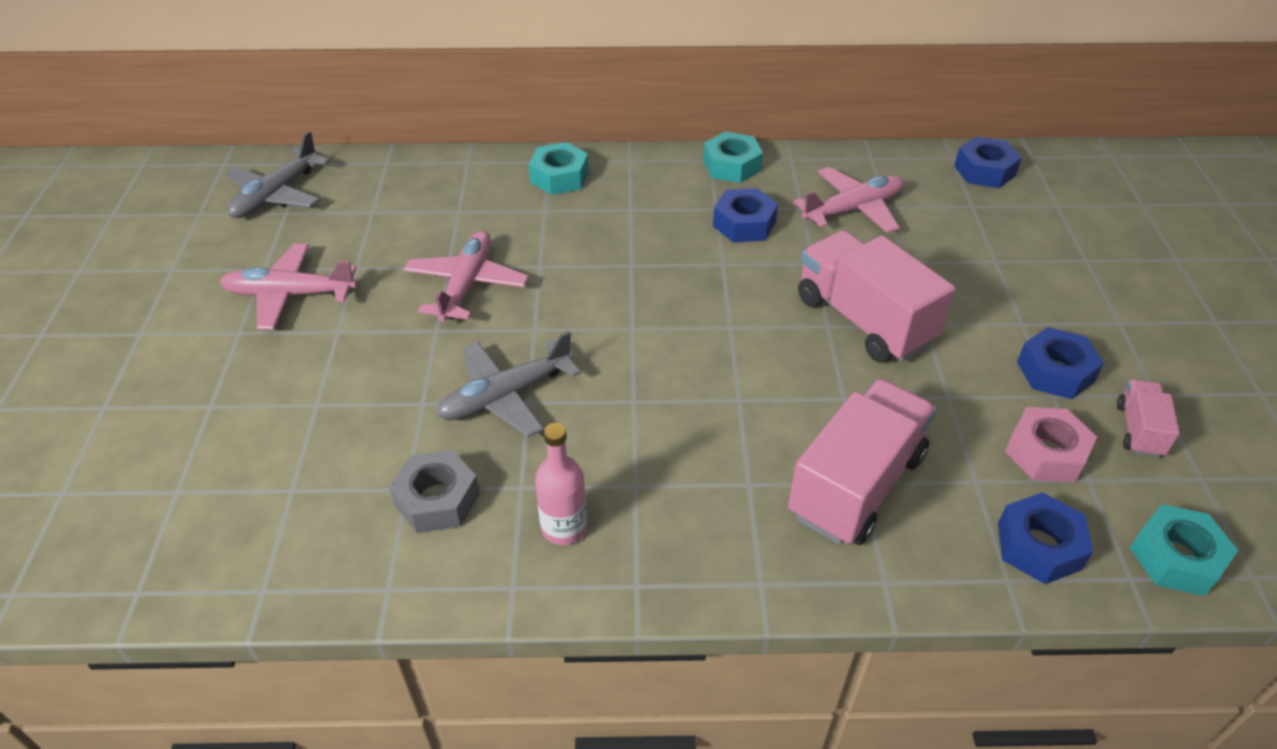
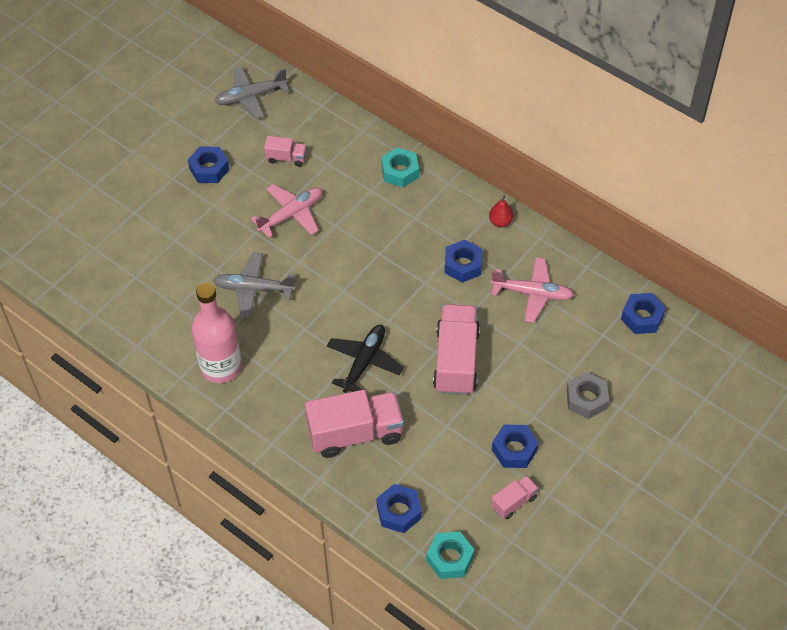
camera: 40 degrees right, 10 degrees up
(289, 295) = (209, 169): pink plane -> blue nut
(394, 231) = (286, 158): none -> pink truck
(437, 500) = (184, 320): grey nut -> grey nut (586, 399)
(564, 527) = (221, 367): pink bottle -> pink bottle, size x1.78
(731, 166) = (500, 222): turquoise nut -> red pear
(759, 390) = (364, 362): none -> black plane
(1045, 453) = (455, 480): pink nut -> none

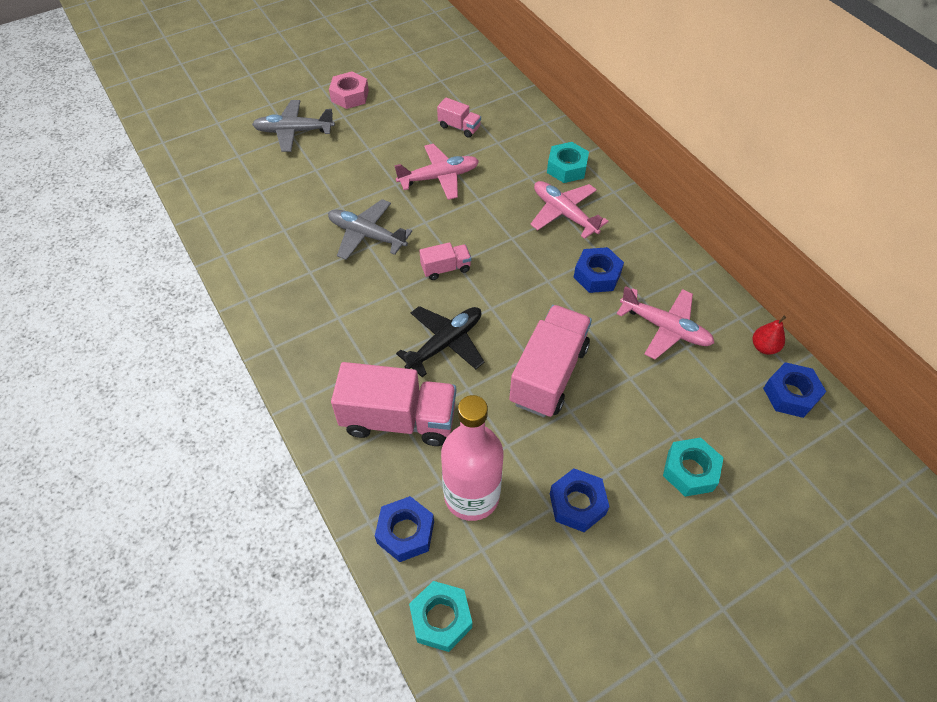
camera: 20 degrees right, 0 degrees up
(167, 154) = (350, 96): none -> pink nut
(209, 169) = (381, 117): blue nut -> none
(221, 367) = (293, 301): pink bottle -> pink bottle (471, 495)
(250, 97) = (451, 69): grey plane -> grey plane (293, 131)
(414, 217) = (564, 213): none -> pink plane
(500, 222) = (655, 243): red pear -> red pear (764, 347)
(514, 502) = (551, 572): pink truck -> pink truck (446, 268)
(586, 399) = (690, 471): grey nut -> turquoise nut

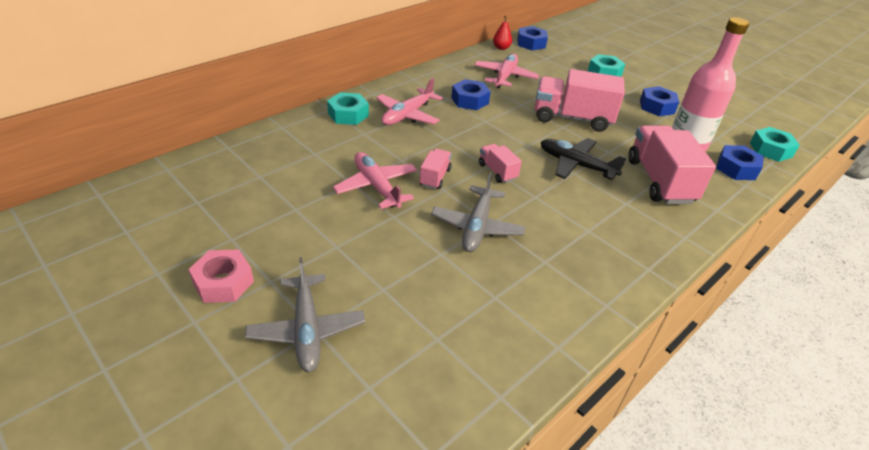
camera: 105 degrees left, 15 degrees down
(459, 127) = (291, 180): pink truck -> pink truck (435, 177)

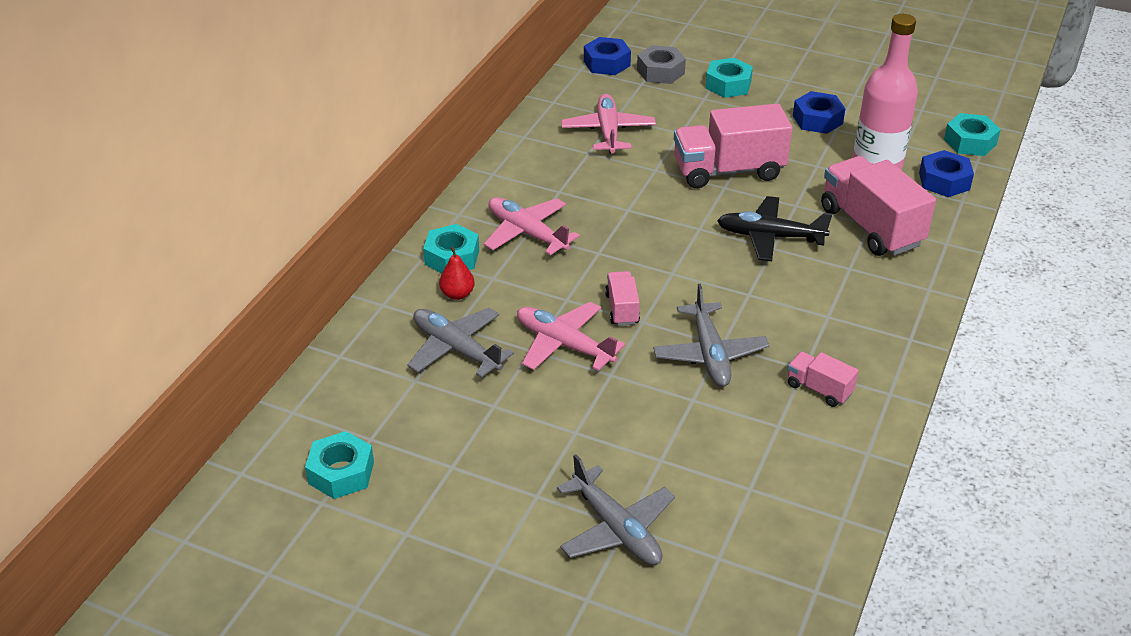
camera: 20 degrees left, 0 degrees up
(157, 216) = (341, 472): none -> turquoise nut
(223, 282) = (488, 515): pink nut -> none
(303, 166) = (456, 349): none -> grey plane
(407, 115) = (527, 233): pink plane -> pink plane turned 120 degrees clockwise
(470, 100) = (588, 184): blue nut -> none
(497, 172) = (687, 276): pink truck -> pink truck (819, 389)
(501, 48) = (572, 84): red pear -> red pear (457, 294)
(563, 55) = (660, 72): none -> grey nut

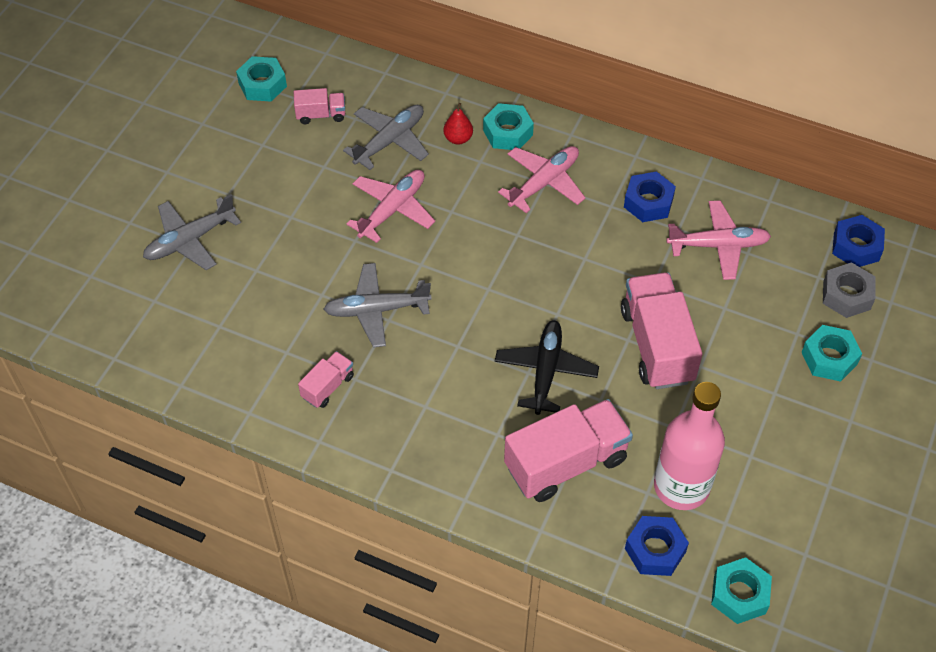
camera: 90 degrees right, 15 degrees up
(622, 309) = (437, 250): pink truck -> pink truck (321, 115)
(817, 120) = (767, 439): blue nut -> blue nut (648, 202)

